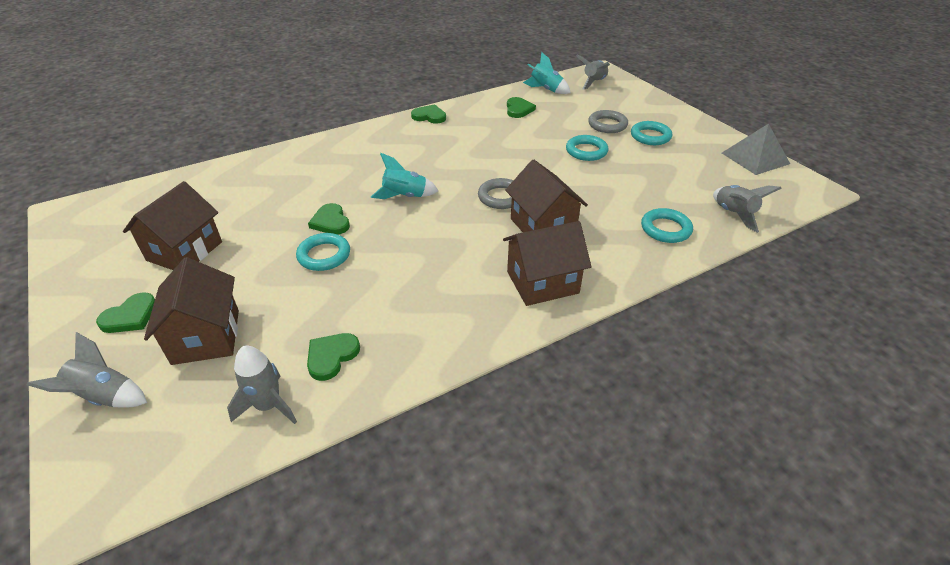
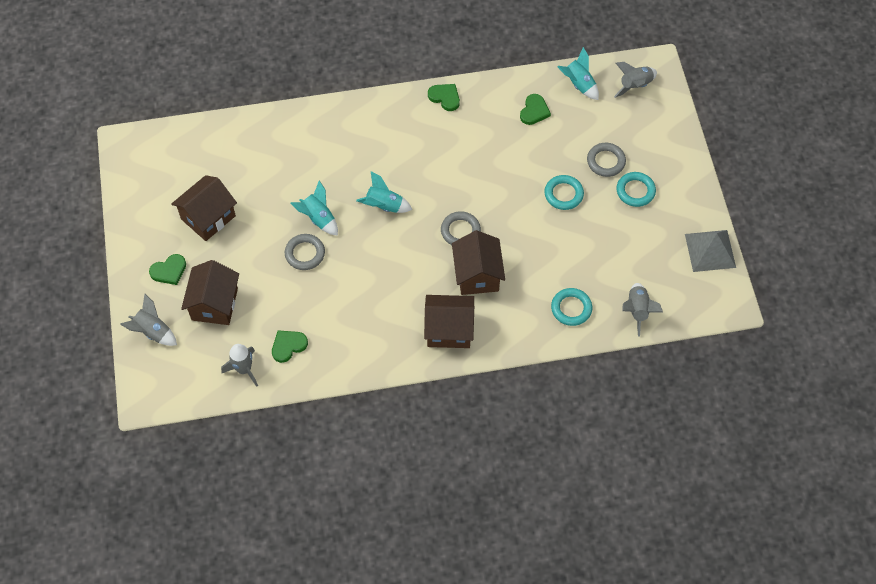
camera: 20 degrees right, 20 degrees up
(324, 255) = (305, 253): turquoise ring -> grey ring
(331, 222) = (318, 218): green heart -> turquoise rocket

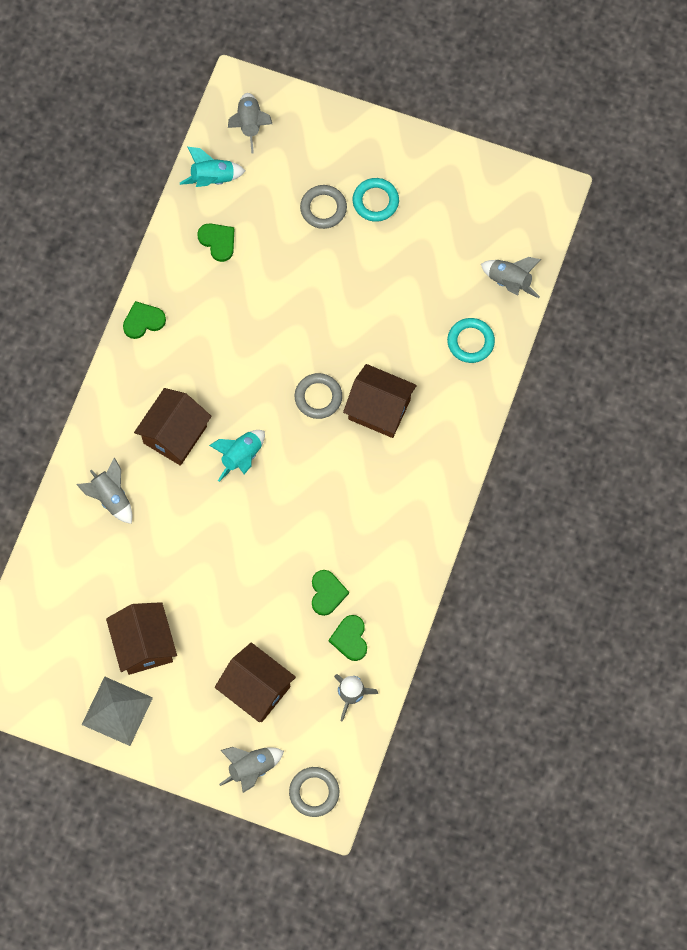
camera: 60 degrees left, 10 degrees up
(169, 271) = (187, 717): green heart -> green heart (327, 593)
(304, 143) = (111, 497): none -> grey rocket
(305, 253) = (250, 567): grey ring -> grey ring (314, 792)
(318, 218) = (215, 531): turquoise rocket -> none
(449, 330) = (425, 472): brown house -> brown house (175, 435)
(563, 194) = (336, 272): turquoise ring -> none
(710, 250) = (485, 174): grey pyramid -> grey pyramid (117, 711)

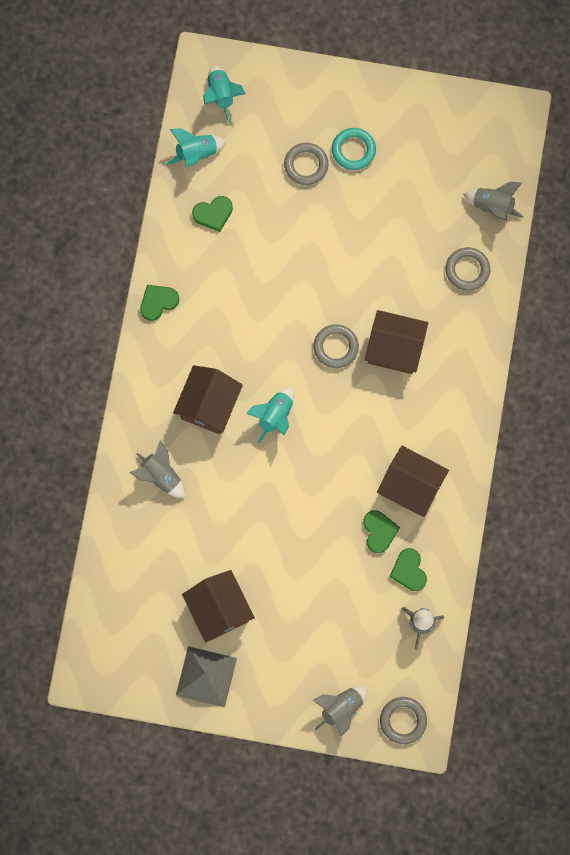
camera: 10 degrees left, 5 degrees up
(218, 241) = (213, 214): green heart -> green heart turned 120 degrees clockwise
(250, 124) = (221, 95): grey rocket -> turquoise rocket
(256, 689) = (331, 633): brown house -> brown house (410, 486)
(470, 342) = (467, 270): turquoise ring -> grey ring

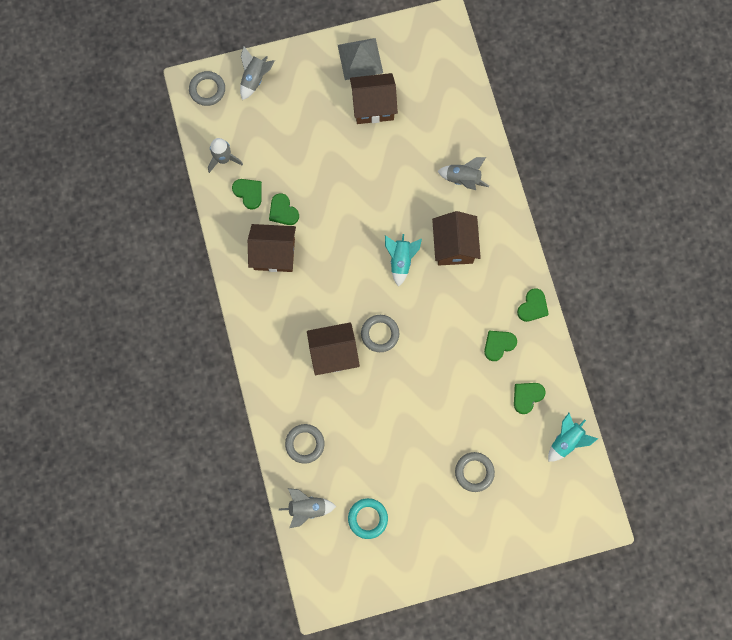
camera: 155 degrees right, 0 degrees up
(215, 279) = (498, 345): none -> green heart
(219, 609) = (373, 106): brown house -> brown house turned 45 degrees counterclockwise
(221, 95) = (572, 500): turquoise rocket -> none
(353, 150) = (442, 503): turquoise ring -> turquoise ring (368, 518)

